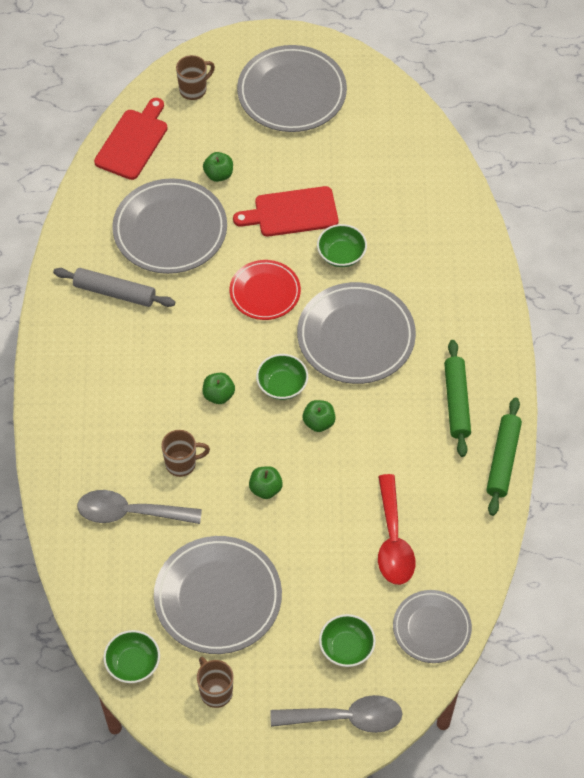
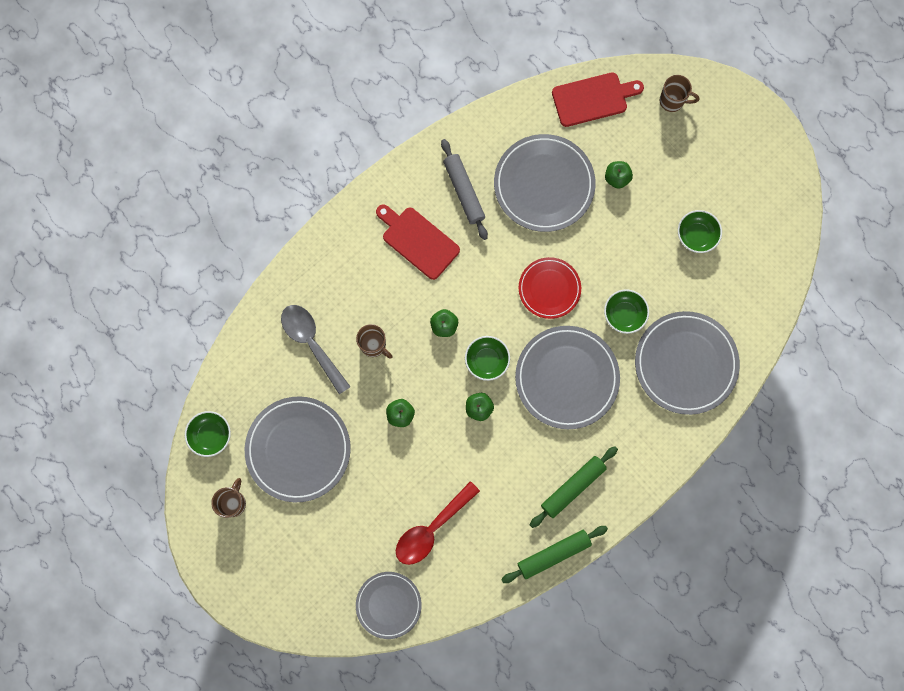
camera: 50 degrees right, 20 degrees up
(291, 212) = (629, 253): red cutting board -> red cutting board (418, 241)
(292, 92) = (730, 168): grey plate -> grey plate (685, 363)
(346, 648) = (330, 560): green bowl -> green bowl (696, 235)
(346, 718) = (281, 600): grey spoon -> none

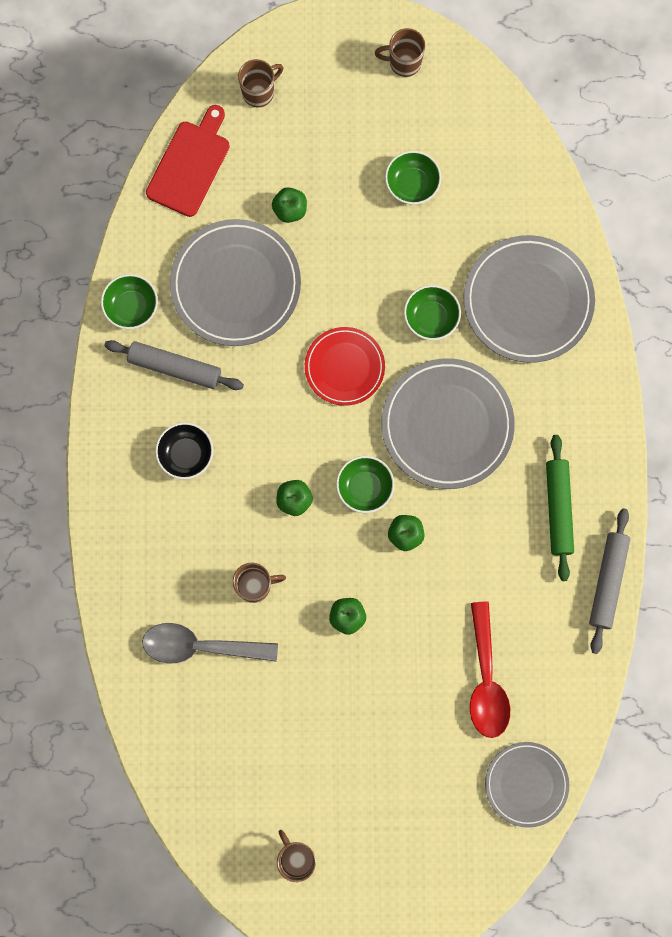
camera: 50 degrees left, 0 degrees up
(210, 435) = (208, 826): green bowl -> green bowl (131, 307)
(298, 449) = (297, 748): grey plate -> none
(418, 241) = (186, 454): red cutting board -> black bowl
(553, 554) = (607, 581): green rolling pin -> grey rolling pin
(767, 169) = (404, 62): none -> brown mug

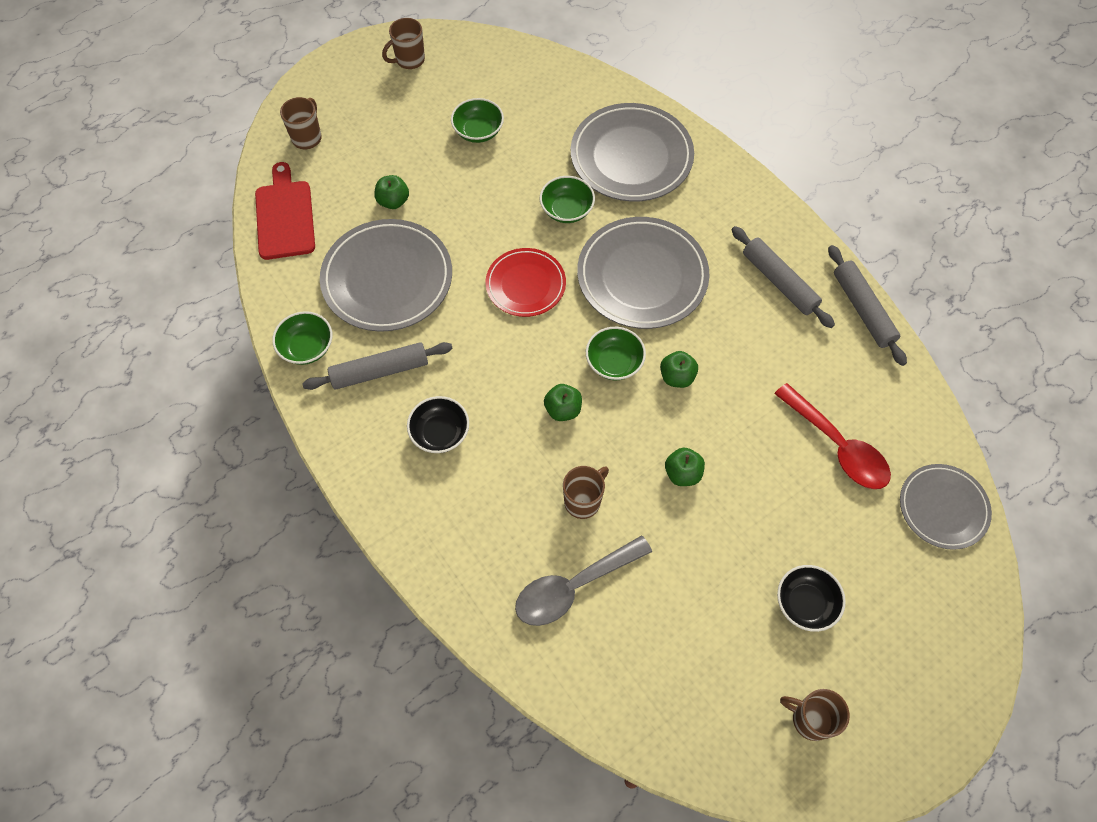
camera: 35 degrees left, 15 degrees down
(360, 778) = (805, 603): none -> black bowl
(558, 509) = (779, 282): green rolling pin -> grey rolling pin

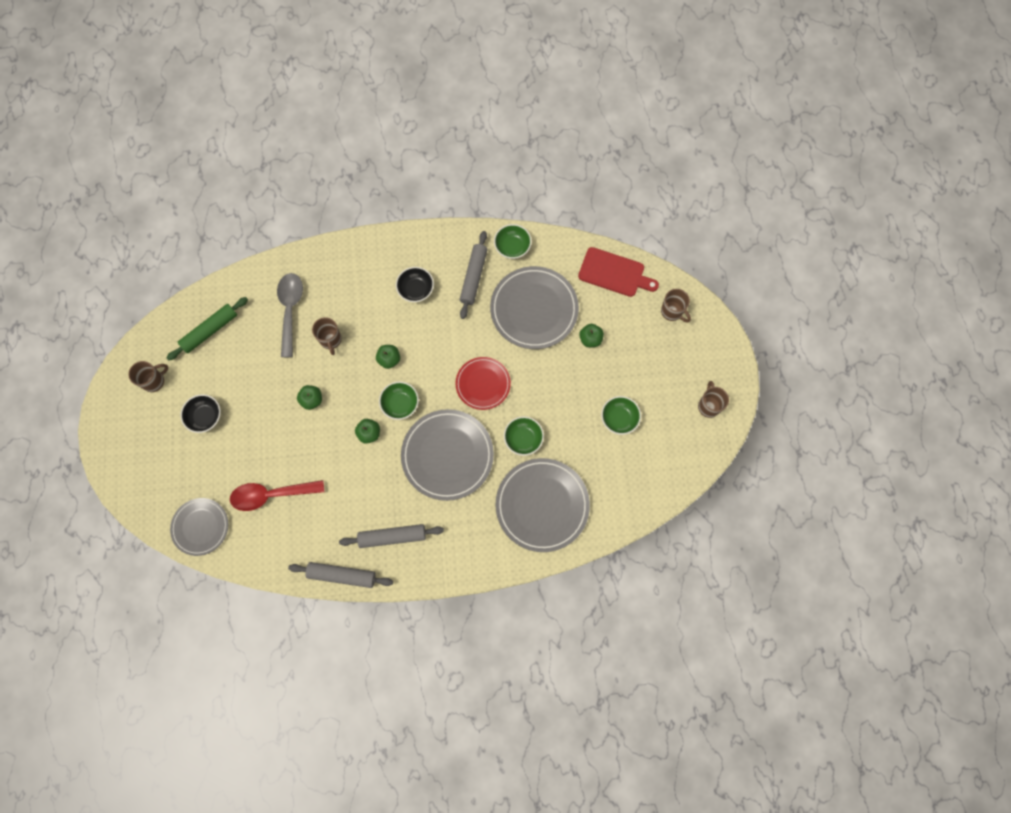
camera: 120 degrees right, 10 degrees up
(680, 688) = (210, 331): none -> green rolling pin

